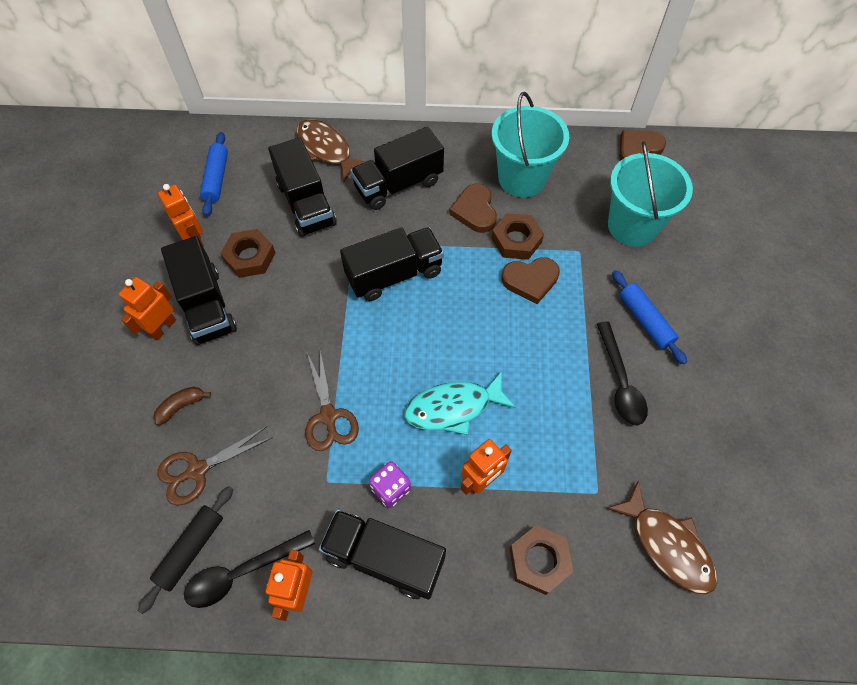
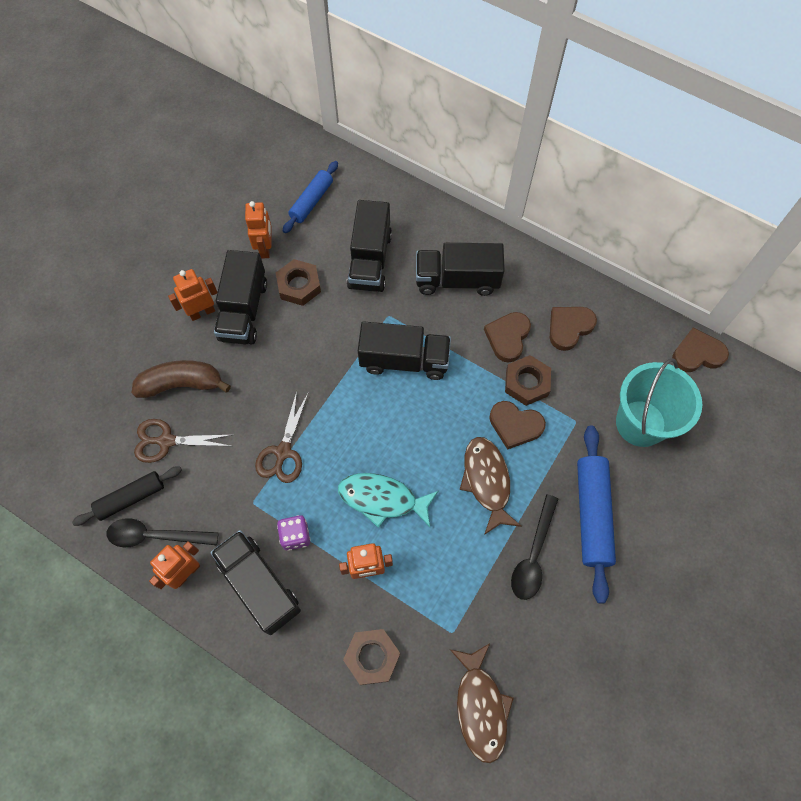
camera: 30 degrees right, 5 degrees up
(181, 406) = (182, 384): brown banana -> brown banana, size x1.90
(326, 149) = (416, 217): brown fish -> brown fish (487, 481)
(522, 178) = (569, 328): turquoise bucket -> brown heart
(645, 320) = (592, 514): blue rolling pin -> blue rolling pin, size x1.54

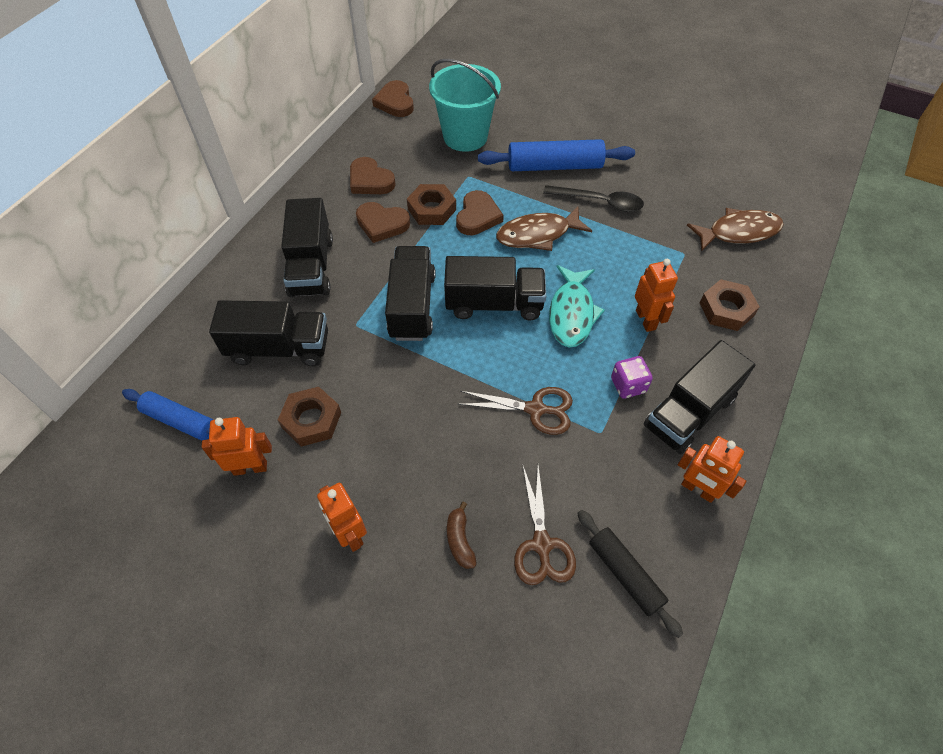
camera: 95 degrees left, 10 degrees down
(155, 536) = (664, 533): black spoon -> none
(182, 384) = (460, 540): brown banana -> brown banana, size x0.53
(244, 310) = (347, 480): black truck -> black truck (494, 304)

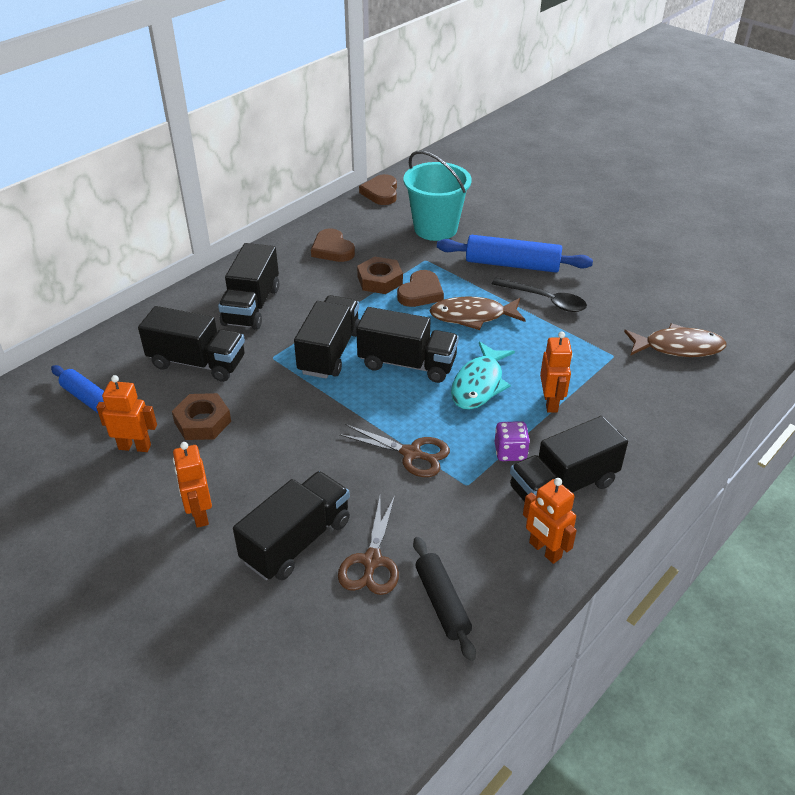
camera: 15 degrees right, 15 degrees down
(382, 224) = (329, 284): brown heart -> none
(460, 540) = (296, 541): brown banana -> black truck
(726, 309) = (637, 409): brown nut -> none

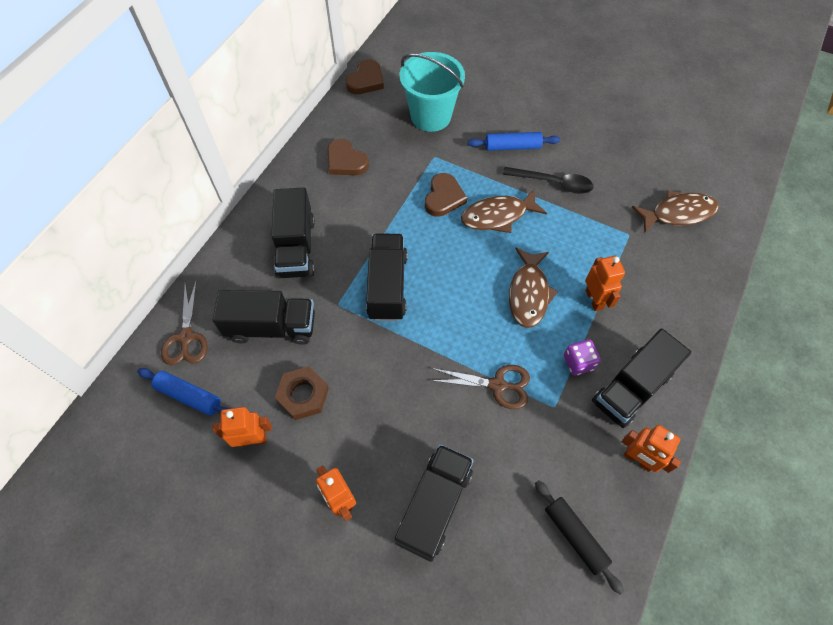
camera: 15 degrees left, 20 degrees up
(372, 561) = (504, 509): brown scissors -> brown scissors (186, 337)
(380, 280) = (402, 190): brown nut -> none
(381, 193) = (366, 80): brown heart -> brown heart turned 135 degrees counterclockwise
(407, 363) = (460, 284): black truck -> none
(479, 384) = (528, 293): turquoise fish -> brown fish
(512, 265) = (512, 147): blue rolling pin -> blue rolling pin, size x0.65

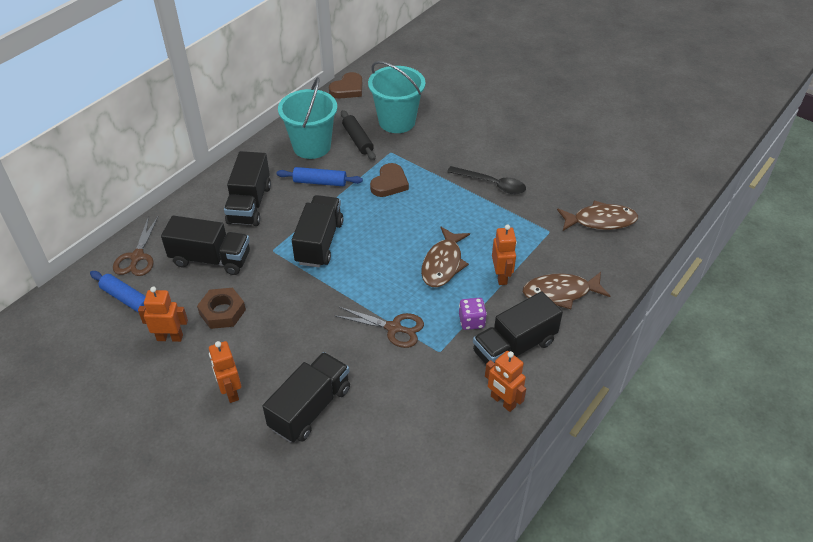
camera: 10 degrees right, 15 degrees down
(346, 161) = (311, 146): brown heart -> turquoise bucket
(498, 216) = (433, 203): brown fish -> brown fish (560, 293)
(512, 147) = (463, 152): blue rolling pin -> blue rolling pin (320, 182)
(575, 536) = (427, 449): black rolling pin -> black rolling pin (358, 140)

